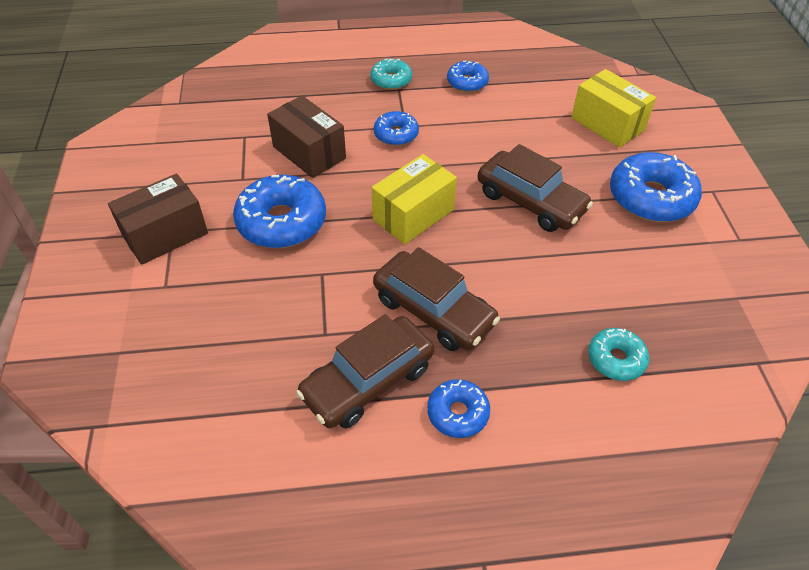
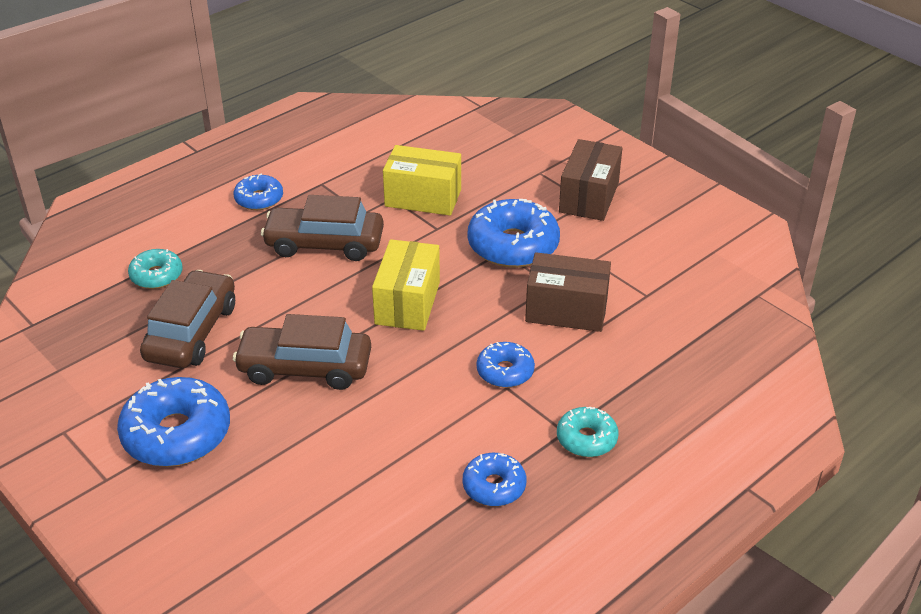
camera: 145 degrees right, 10 degrees down
(368, 381) = (335, 188): brown car -> brown car (192, 332)
(607, 124) = (272, 514): yellow box -> yellow box (423, 198)

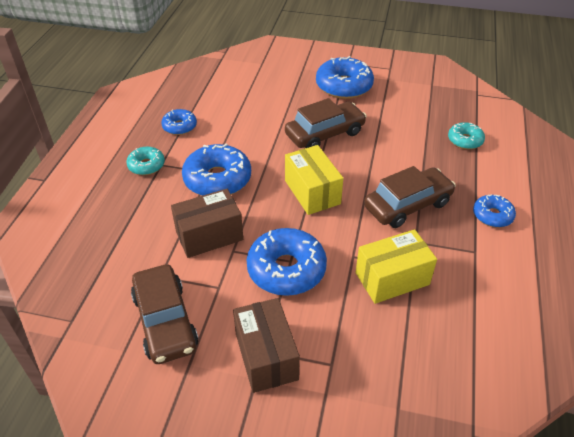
camera: 145 degrees right, 5 degrees up
(192, 332) = (402, 124): brown car -> brown car (165, 321)
(505, 371) = (217, 179): blue donut -> blue donut, size x1.79

